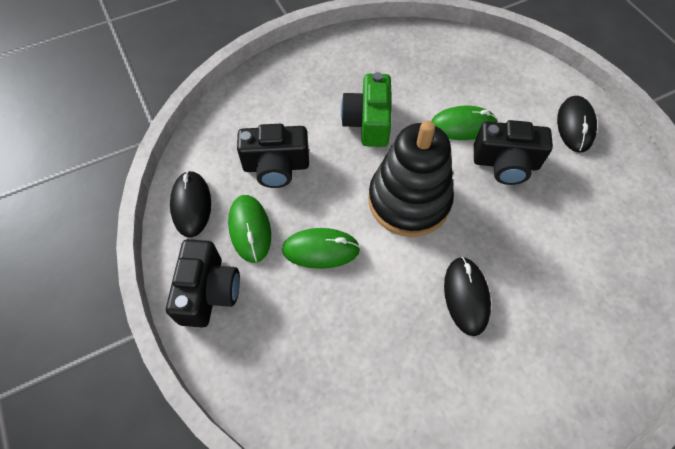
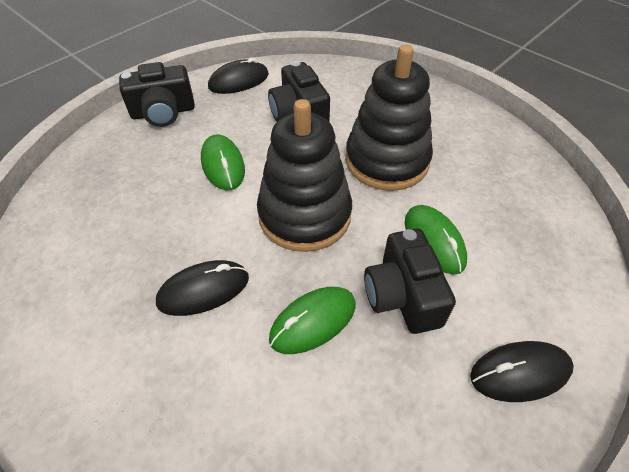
camera: 70 degrees right, 10 degrees down
(250, 229) = (228, 117): green mouse -> green mouse (313, 321)
(368, 122) = (386, 161): green camera -> black stacking toy

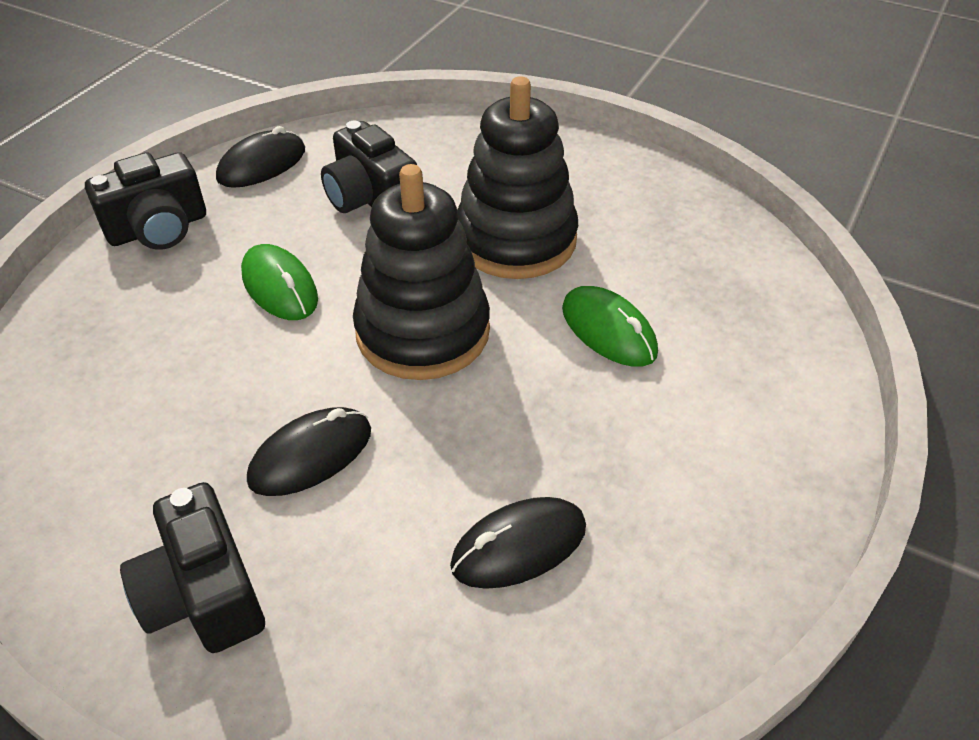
camera: 15 degrees left, 5 degrees down
(313, 321) = (477, 461): green mouse -> none
(402, 296) = (586, 405): black camera -> black camera (204, 594)
(520, 372) = (755, 462): black mouse -> black mouse (519, 546)

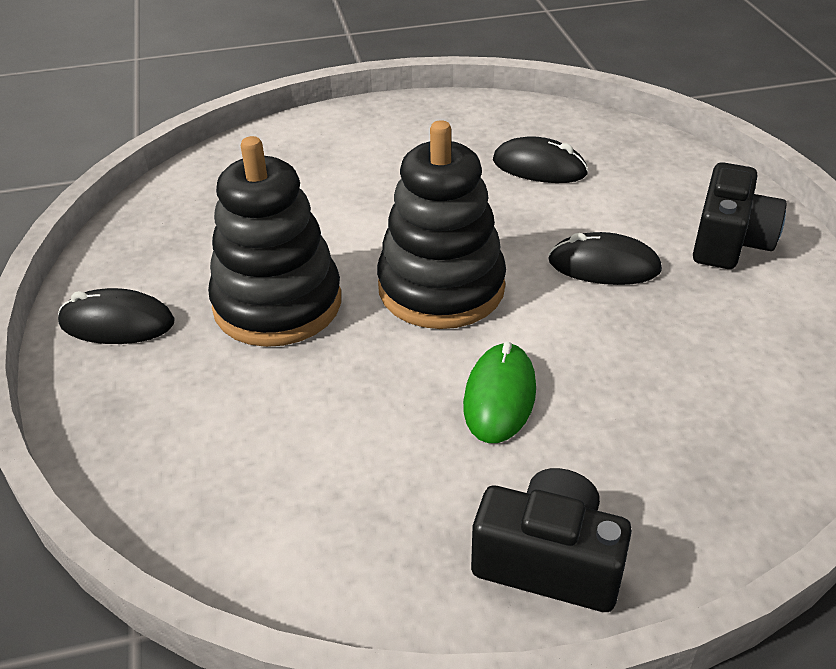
camera: 130 degrees left, 5 degrees down
(262, 165) = (351, 573): black mouse -> black mouse (117, 323)
(370, 198) = (315, 431): black camera -> none
(608, 330) = (334, 213): green mouse -> none

